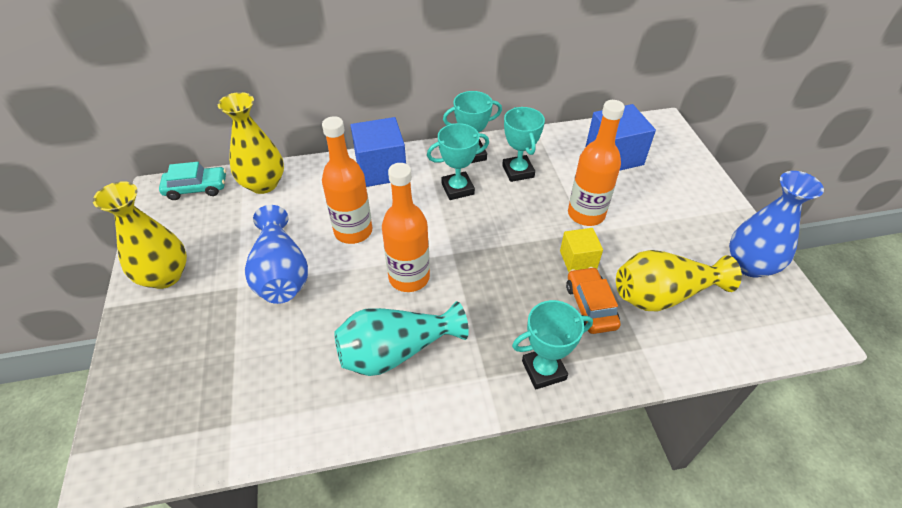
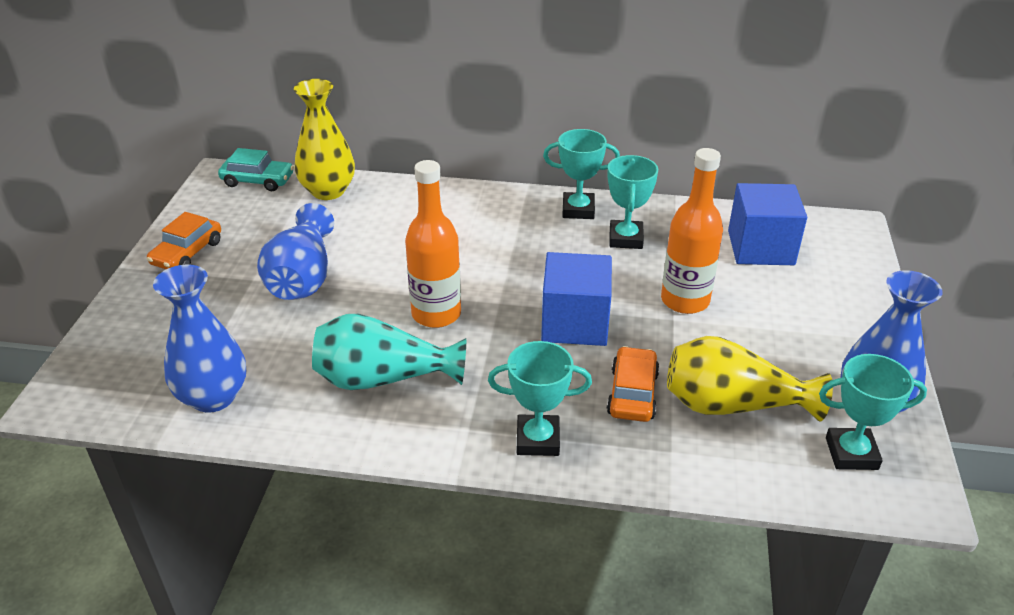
camera: 20 degrees right, 10 degrees down
(165, 276) = (187, 253): yellow vase -> orange car
(258, 416) = (213, 397): none -> blue vase
(353, 231) = (399, 256): orange bottle -> none
(381, 169) = (464, 203): blue cube -> blue cube (575, 323)
(457, 189) = (541, 241): turquoise trophy -> turquoise trophy (851, 453)
(578, 260) = (646, 344): yellow cube -> none

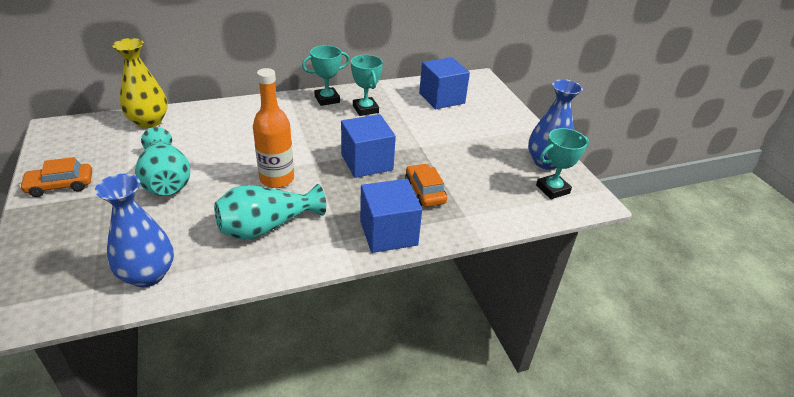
camera: 30 degrees left, 0 degrees up
(187, 253) = (60, 185): orange car -> orange car turned 75 degrees clockwise
(258, 181) = (88, 126): turquoise car -> none
(302, 277) = (166, 180): blue vase -> turquoise vase
(538, 440) = (388, 233): turquoise trophy -> blue cube
(685, 300) = (420, 135): orange bottle -> none
(732, 405) = (481, 182): yellow vase -> none

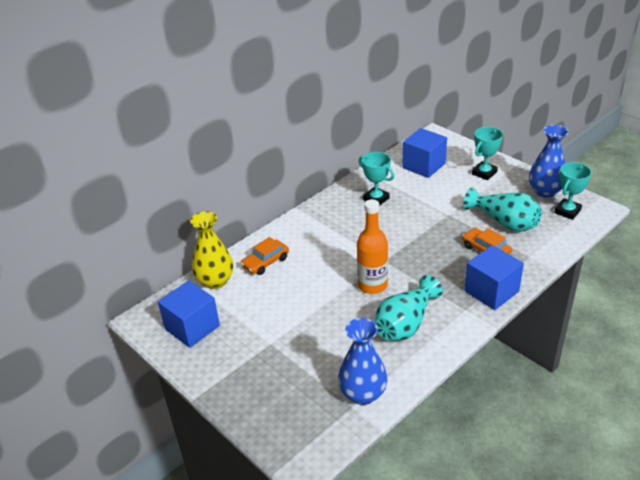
camera: 20 degrees left, 0 degrees up
(60, 185) = (213, 362): orange car -> orange car (265, 262)
(166, 180) = (290, 322): turquoise vase -> turquoise vase (504, 222)
(327, 99) = (337, 202): turquoise trophy -> turquoise trophy (484, 173)
(367, 162) = (423, 244): blue cube -> blue cube (192, 327)

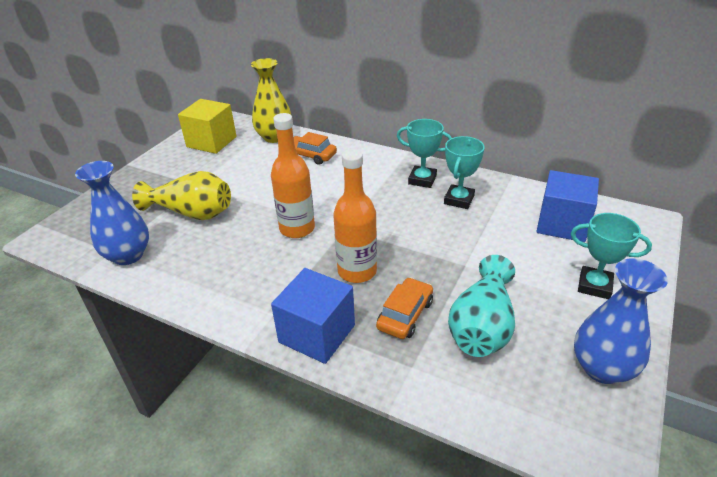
camera: 70 degrees right, 0 degrees up
(192, 327) = (211, 142): blue cube -> yellow cube
(317, 348) = (192, 213): none -> yellow vase
(405, 324) = (237, 266): turquoise vase -> none
(436, 262) = (357, 271): none -> orange bottle
(567, 211) = (563, 407): turquoise trophy -> turquoise trophy (422, 180)

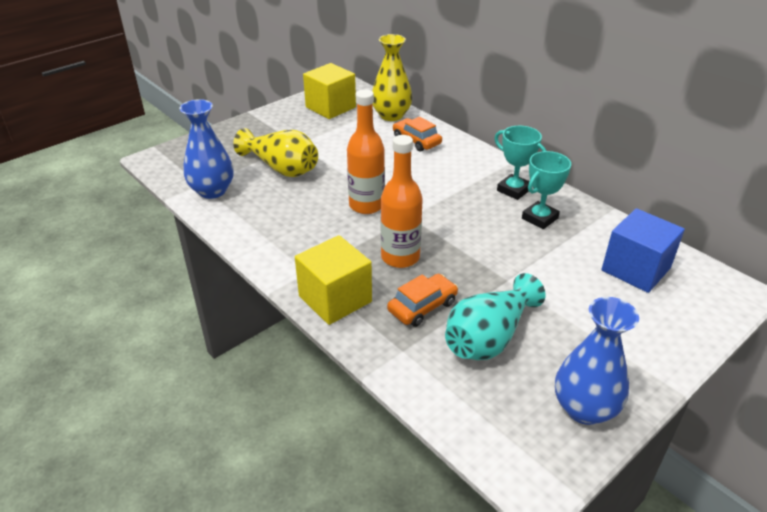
camera: 20 degrees right, 0 degrees up
(317, 333) = (335, 299): blue cube -> yellow cube
(594, 286) = (629, 335): turquoise trophy -> none

